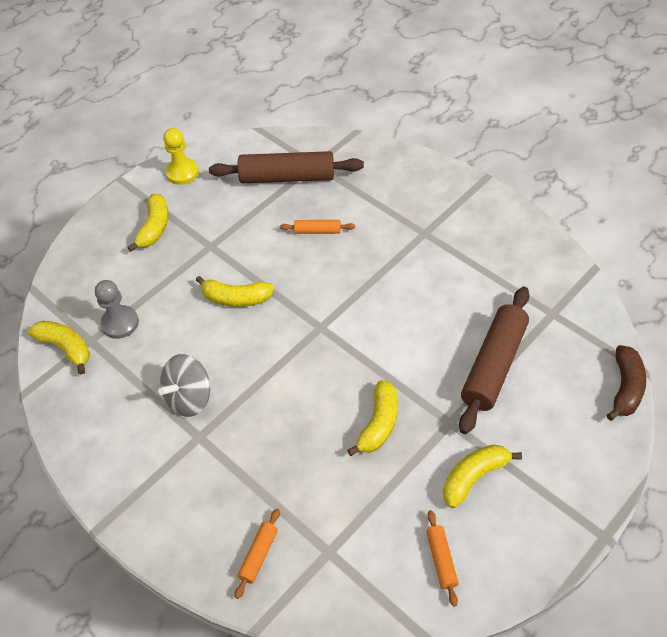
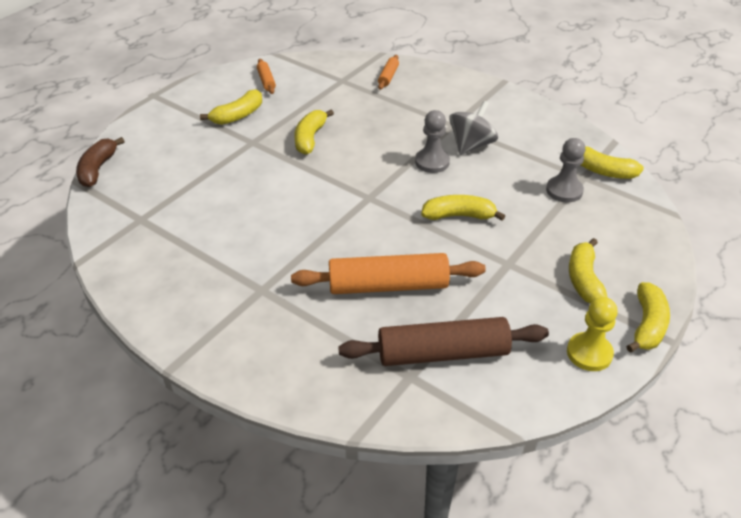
camera: 170 degrees right, 10 degrees down
(128, 190) = (647, 325): none -> yellow banana
(242, 373) = (432, 162): none -> grey pawn
(317, 231) = (388, 285): orange rolling pin -> orange rolling pin, size x2.15
(493, 365) = (208, 178): brown rolling pin -> none

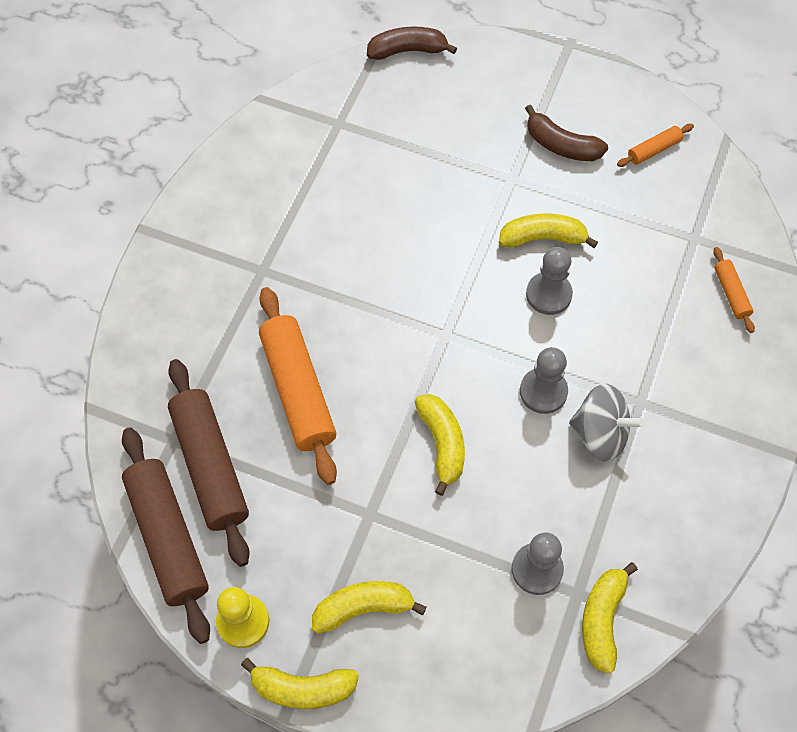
camera: 75 degrees right, 20 degrees up
(238, 115) = (561, 145): yellow banana -> brown banana
(357, 145) = (548, 294): none -> grey pawn
(388, 77) = (731, 293): orange rolling pin -> orange rolling pin turned 75 degrees clockwise
(505, 394) = (168, 537): none -> brown rolling pin

